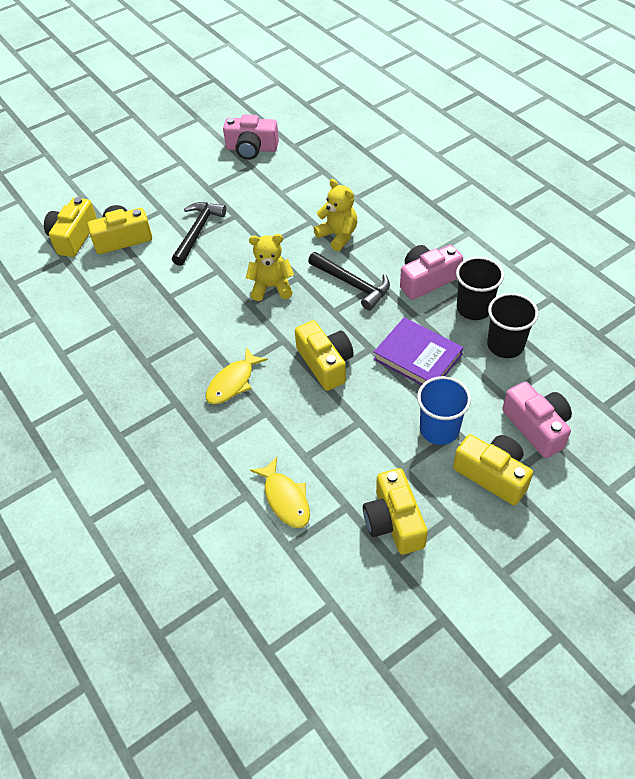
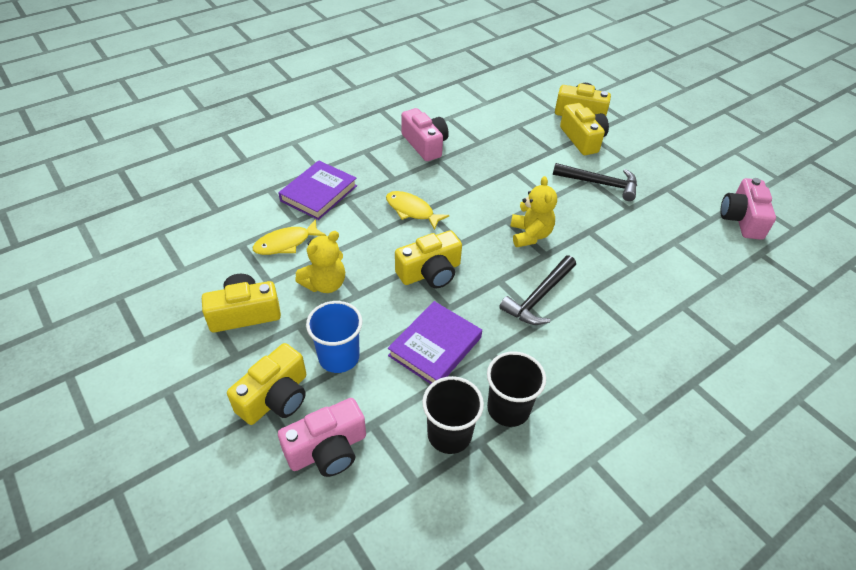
camera: 85 degrees right, 5 degrees down
(198, 477) = (319, 193): none -> purple book
(338, 236) = (613, 288): yellow teddy bear -> yellow teddy bear (325, 284)
(427, 280) = (551, 365): pink camera -> pink camera (425, 144)

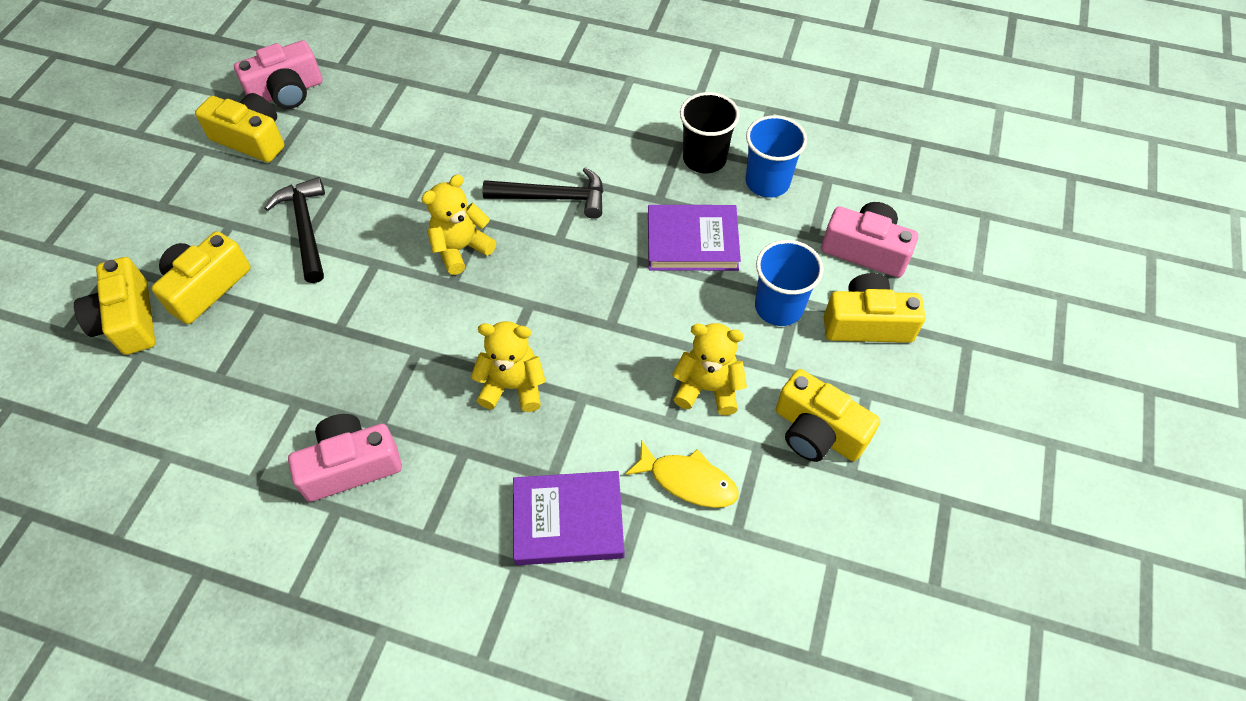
camera: 125 degrees left, 10 degrees up
(412, 210) = (513, 386): yellow fish -> yellow teddy bear
(425, 144) = (351, 466): pink camera -> pink camera turned 45 degrees clockwise
(430, 272) = (601, 303): yellow camera -> yellow camera (251, 139)
(449, 434) = (767, 182): black cup -> blue cup

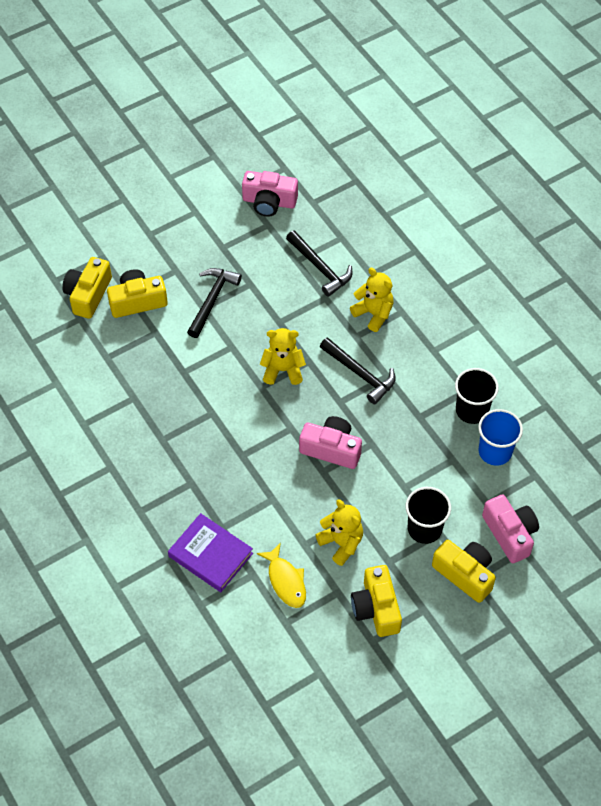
camera: 40 degrees right, 0 degrees up
(251, 139) = (226, 222): yellow camera -> none
(351, 466) = (133, 450): pink camera -> pink camera (331, 449)
(407, 122) = (320, 268): none -> black hammer
(513, 386) = (243, 467): yellow teddy bear -> yellow teddy bear (373, 313)
(692, 242) = (413, 456): purple book -> none
(779, 307) = (424, 529): blue cup -> black cup

